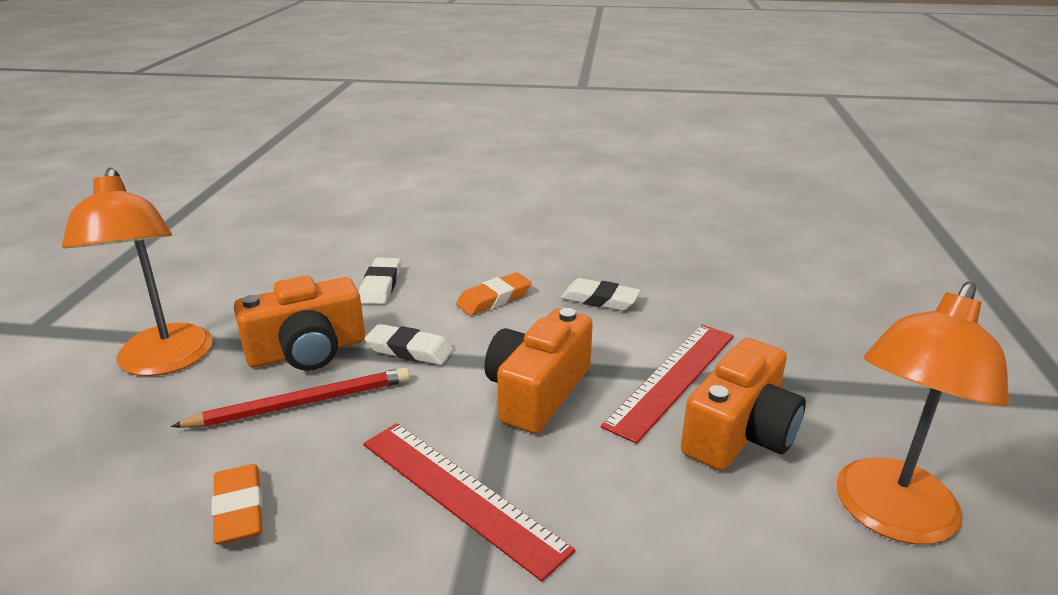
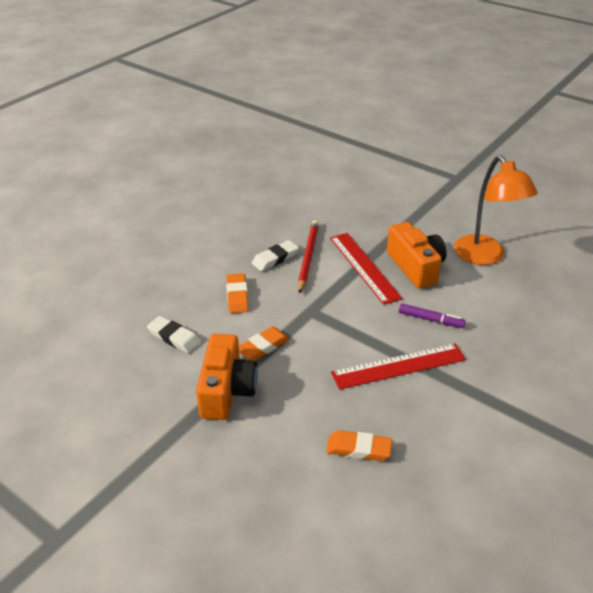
camera: 60 degrees left, 10 degrees up
(164, 362) = (180, 463): orange lamp -> none
(302, 403) = (282, 405): red pencil -> red pencil (308, 257)
(409, 350) = (263, 347): white eraser -> orange eraser
(537, 392) = (340, 313): orange camera -> none
(615, 496) = (430, 320): none -> purple marker

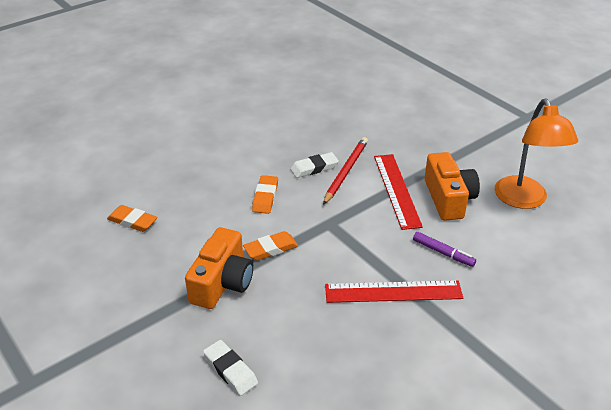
camera: 15 degrees right, 0 degrees up
(174, 337) = (194, 225): white eraser -> white eraser (230, 370)
(359, 449) = (323, 362): orange eraser -> orange eraser (132, 221)

